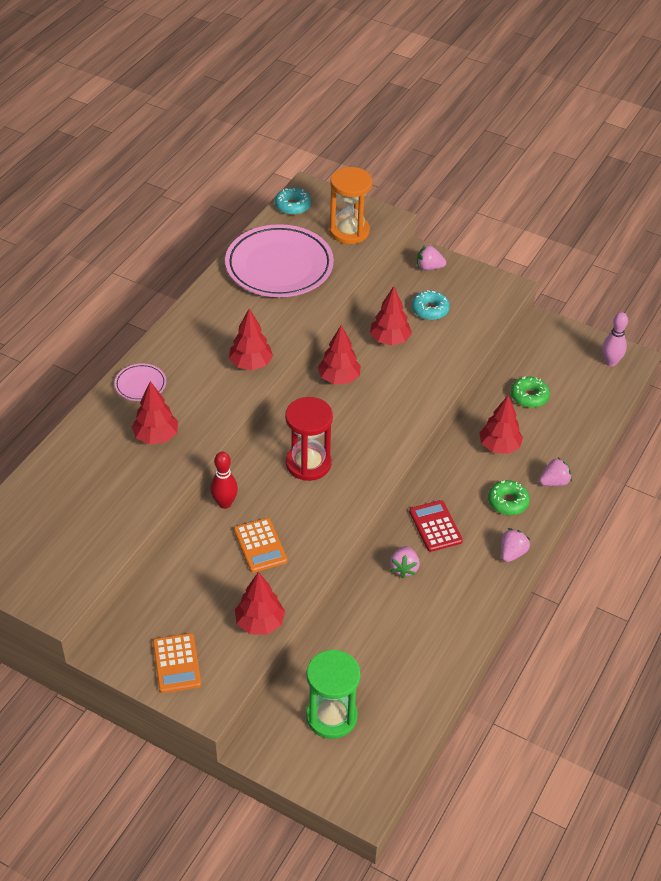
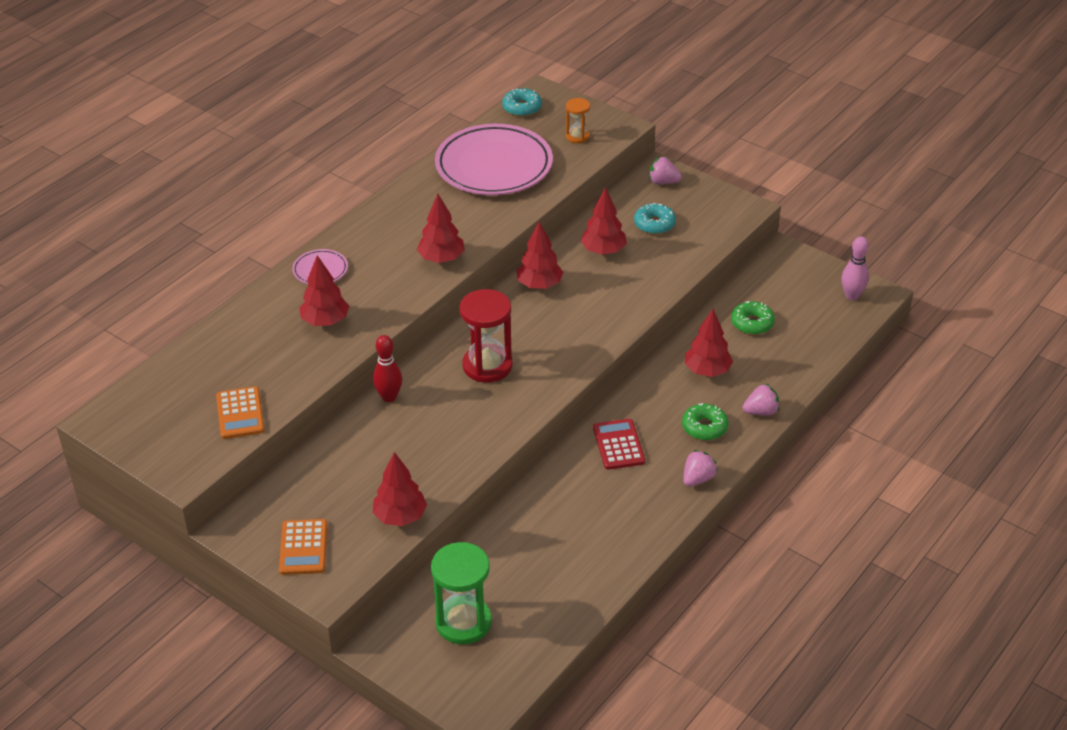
camera: 10 degrees right, 5 degrees down
(260, 545) = (418, 441): orange calculator -> orange calculator (240, 413)
(349, 231) = (577, 136): orange hourglass -> orange hourglass, size x0.54
(404, 568) = (575, 483): pink strawberry -> none

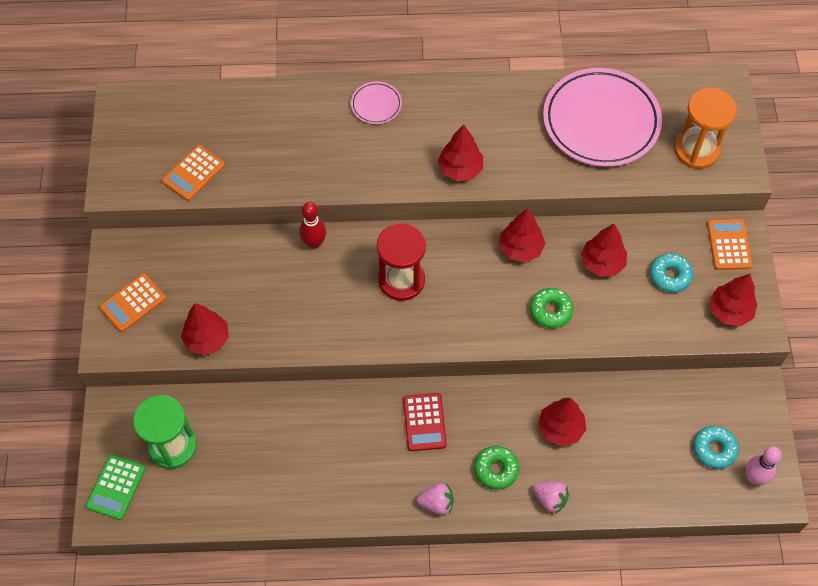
camera: 50 degrees right, 20 degrees up
(325, 321) = (326, 150): red tree -> red tree (729, 311)
(461, 687) = (116, 487): none -> green calculator
(522, 108) = (692, 86): turquoise donut -> turquoise donut (714, 449)
(577, 136) = (696, 150): orange hourglass -> orange hourglass, size x1.84
(618, 445) = (424, 422): red calculator -> red calculator turned 135 degrees clockwise
(663, 182) = (729, 245): pink strawberry -> orange calculator
(752, 323) = (646, 423): green donut -> green donut (550, 311)

